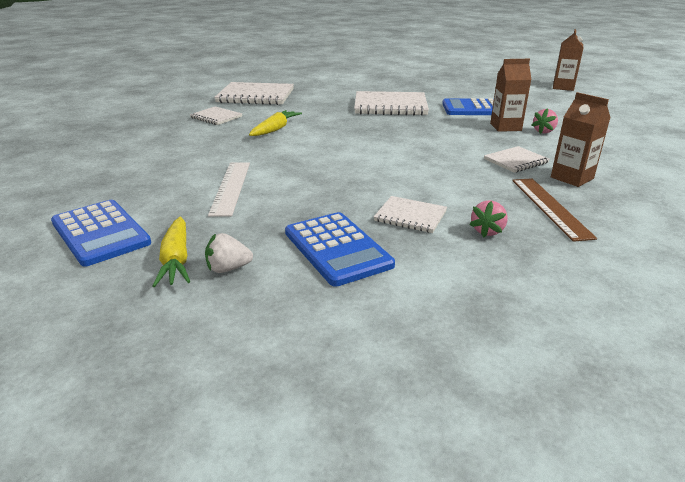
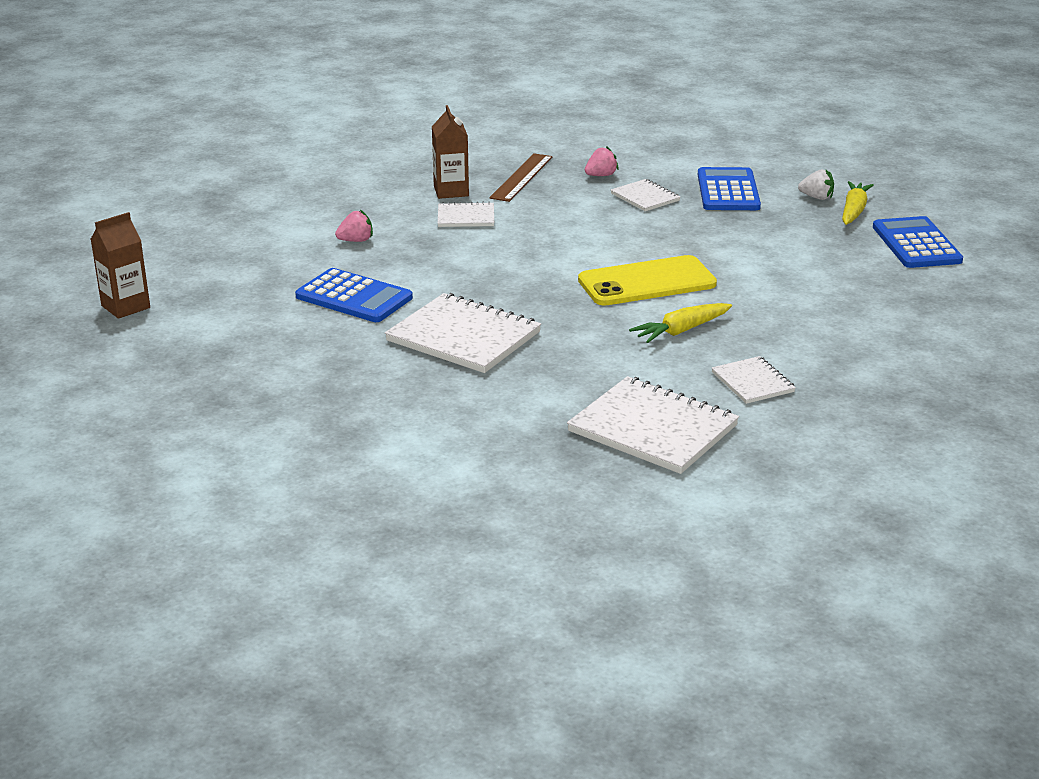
camera: 150 degrees left, 0 degrees up
(231, 187) = (785, 259): white ruler -> none
(324, 148) = (647, 282): none -> yellow phone
(505, 127) = (384, 258): brown carton -> none

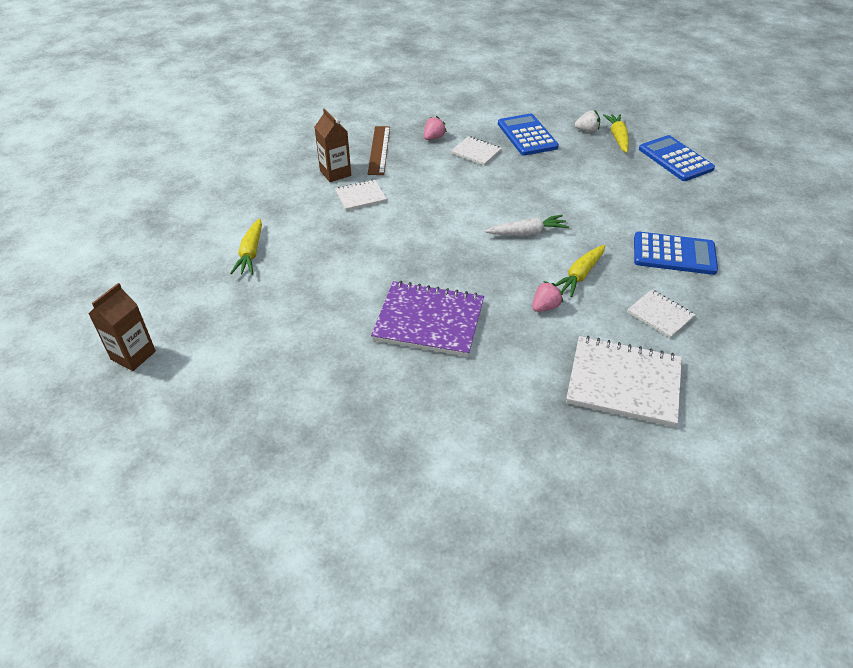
camera: 20 degrees left, 15 degrees up
(302, 246) = (251, 253): none -> yellow carrot
(354, 297) = (321, 298): blue calculator -> blue calculator (674, 254)
(356, 241) = (290, 238): pink strawberry -> pink strawberry (545, 307)
(463, 337) = (429, 321): white notebook -> purple notebook
(647, 282) = (527, 233): yellow phone -> white carrot

